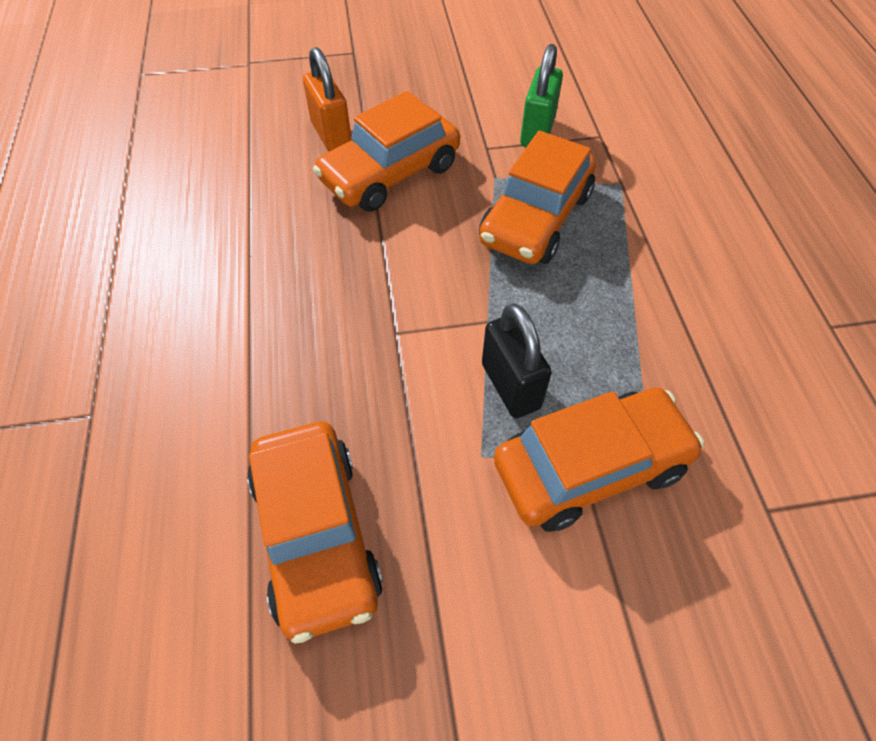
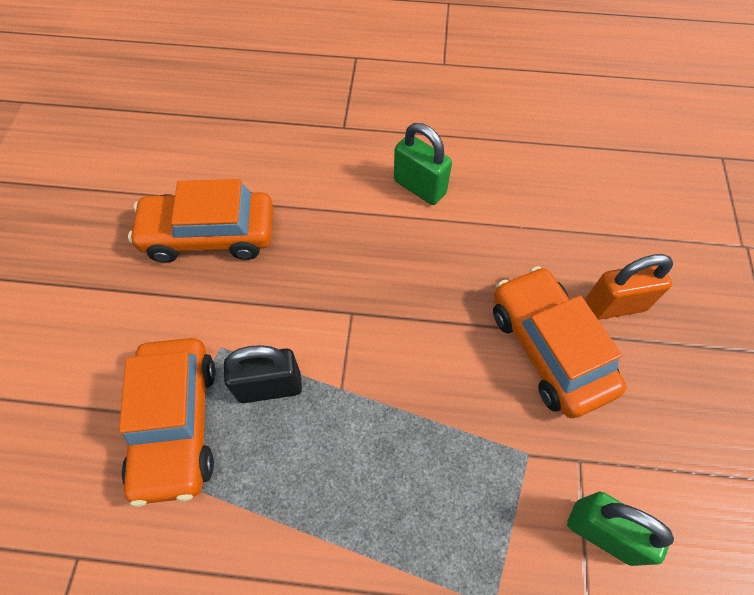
camera: 105 degrees right, 5 degrees up
(200, 304) = (419, 187): none -> green padlock
(535, 218) = (457, 477): orange car -> none

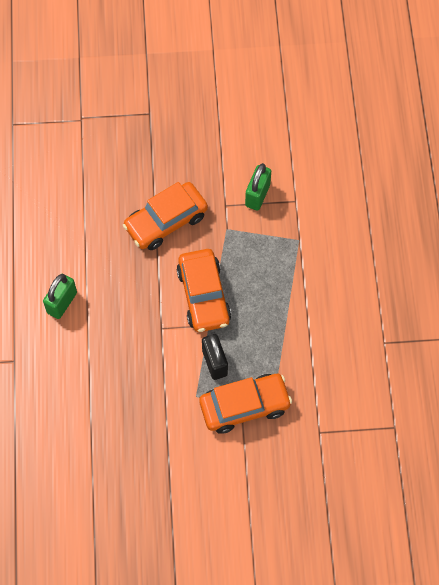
camera: 100 degrees left, 5 degrees up
(209, 235) = (119, 426): orange car -> orange car (203, 295)
(615, 305) = (133, 188): orange padlock -> none

